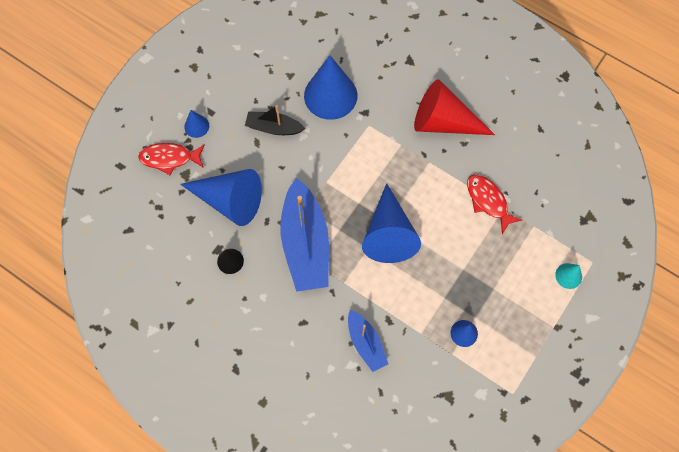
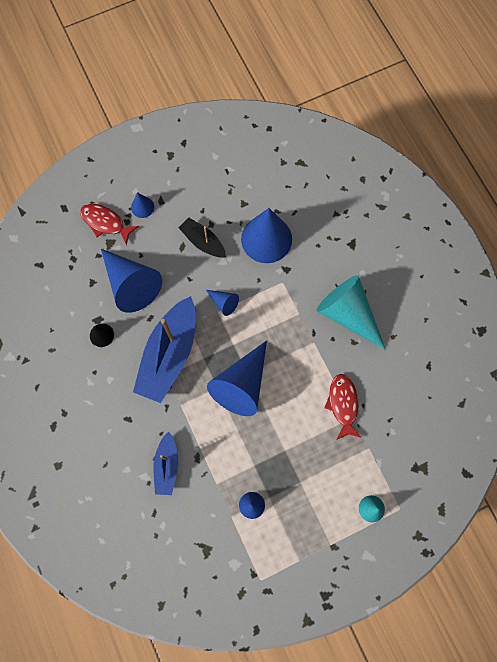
camera: 30 degrees right, 5 degrees up
(327, 171) = (224, 302): none -> blue cone
(444, 122) = (348, 314): red cone -> turquoise cone

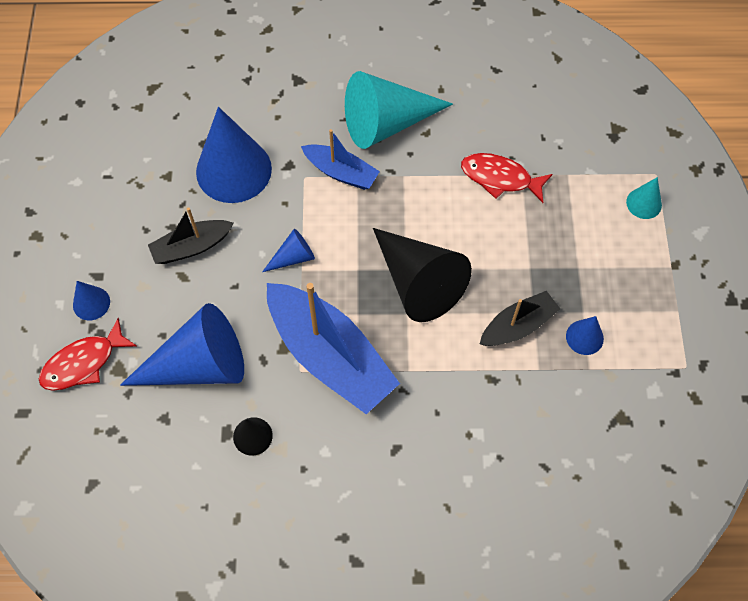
camera: 65 degrees left, 10 degrees down
(167, 466) = (486, 423): blue boat -> blue boat (341, 172)
(240, 459) = (518, 326): none -> black boat
(242, 384) = (418, 282): blue cone -> black cone

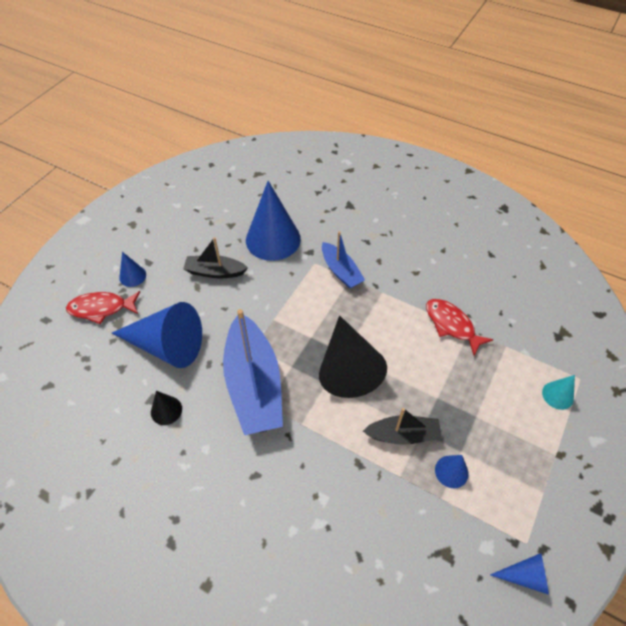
camera: 30 degrees right, 10 degrees down
(293, 257) = (274, 308): blue cone -> blue cone (525, 576)
(387, 123) = (391, 255): turquoise cone -> none

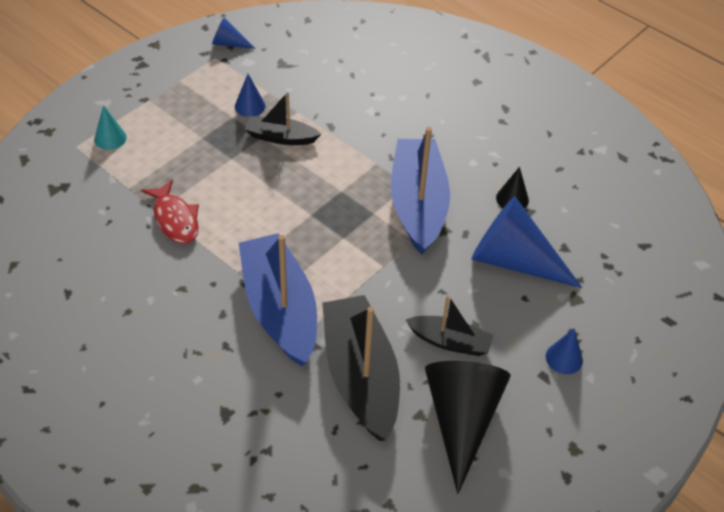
camera: 170 degrees left, 5 degrees down
(101, 308) = (600, 321): red fish -> none
(273, 239) = (360, 376): blue cone -> black boat
(341, 271) = (279, 309): blue boat -> blue boat, size x1.85
(347, 366) = (312, 202): black cone -> black cone (461, 420)

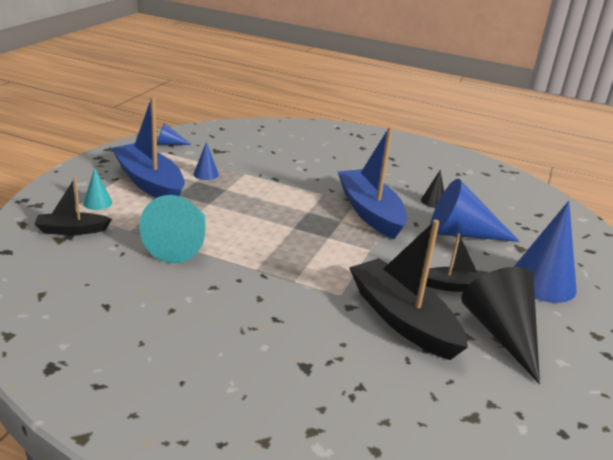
camera: 20 degrees left, 20 degrees down
(175, 219) = (182, 244): red fish -> turquoise cone
(279, 309) = (306, 287): blue boat -> blue boat (149, 183)
(280, 137) = (241, 188): black boat -> black boat (72, 230)
(564, 358) = (542, 282): blue cone -> blue cone, size x2.17

